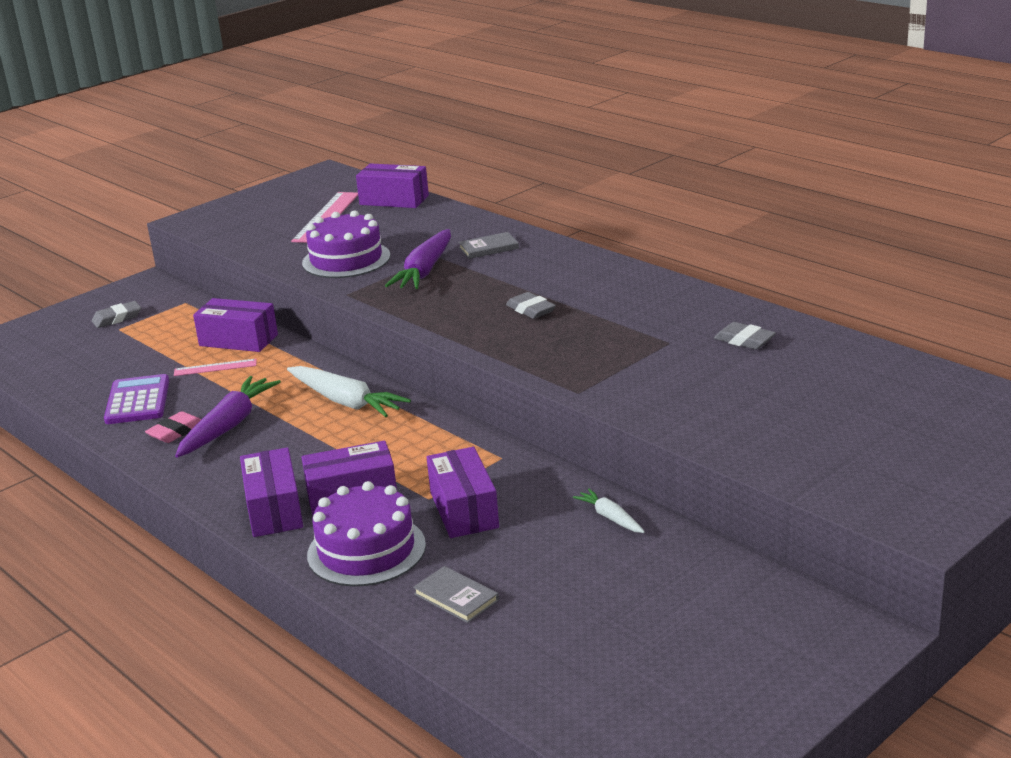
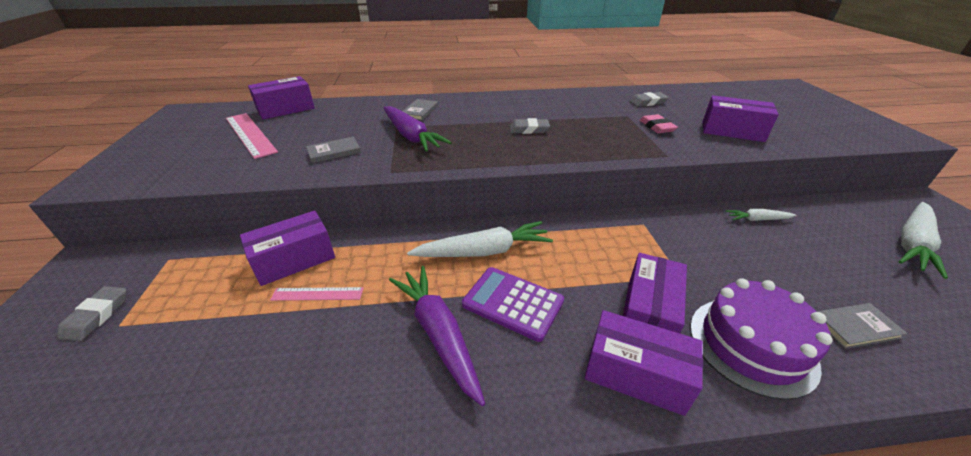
camera: 55 degrees left, 10 degrees up
(137, 401) = (291, 381): purple calculator -> purple calculator (513, 303)
(175, 431) = (400, 379): pink eraser -> pink eraser (656, 127)
(215, 367) = (317, 294): pink ruler -> pink ruler turned 60 degrees clockwise
(346, 259) = (334, 152): purple cake -> grey book
(464, 510) = (710, 268): purple box -> purple box (732, 131)
(696, 624) = (913, 244): none -> white carrot

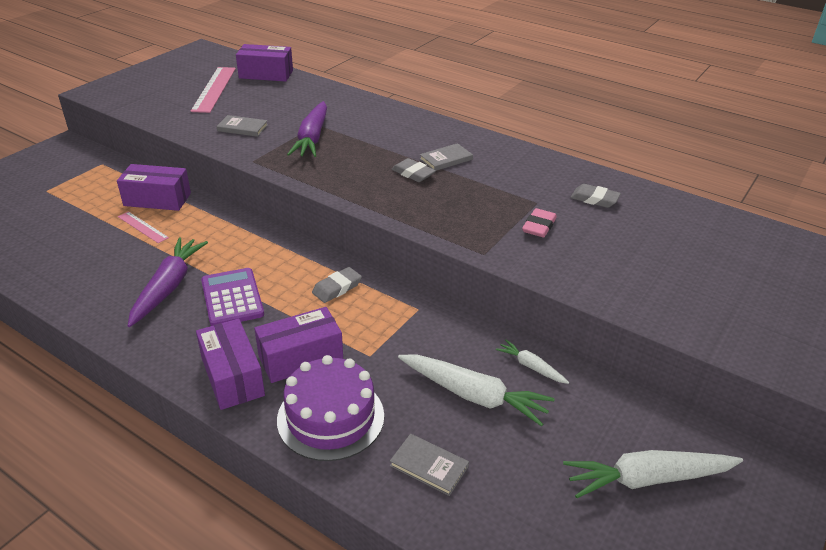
camera: 40 degrees right, 0 degrees up
(97, 316) = (43, 180): grey eraser -> grey eraser (337, 288)
(420, 111) = (357, 117): grey book -> grey book (446, 159)
(484, 251) = (267, 258): white carrot -> white carrot (473, 395)
(732, 131) = (611, 268): purple box -> none

